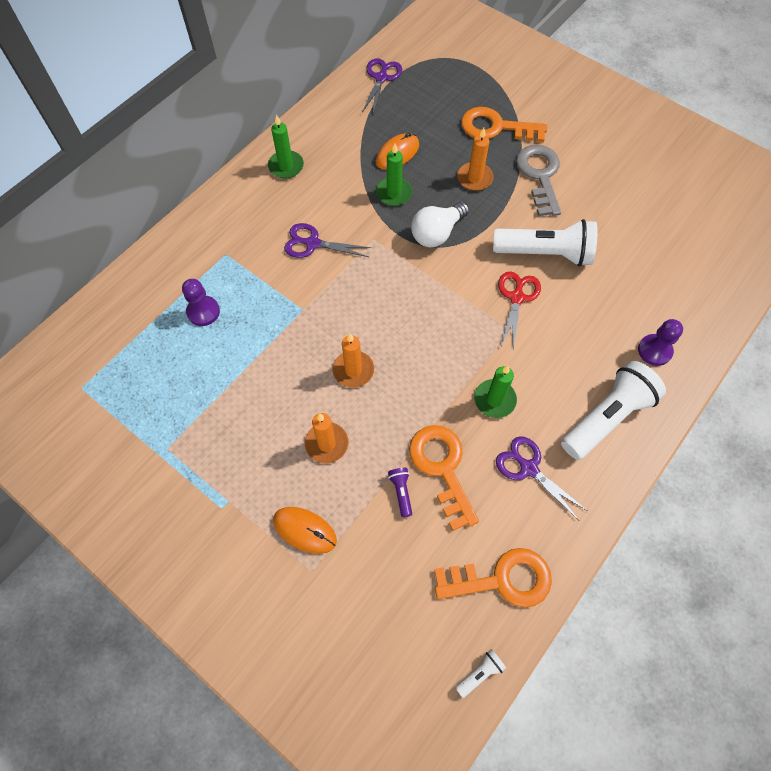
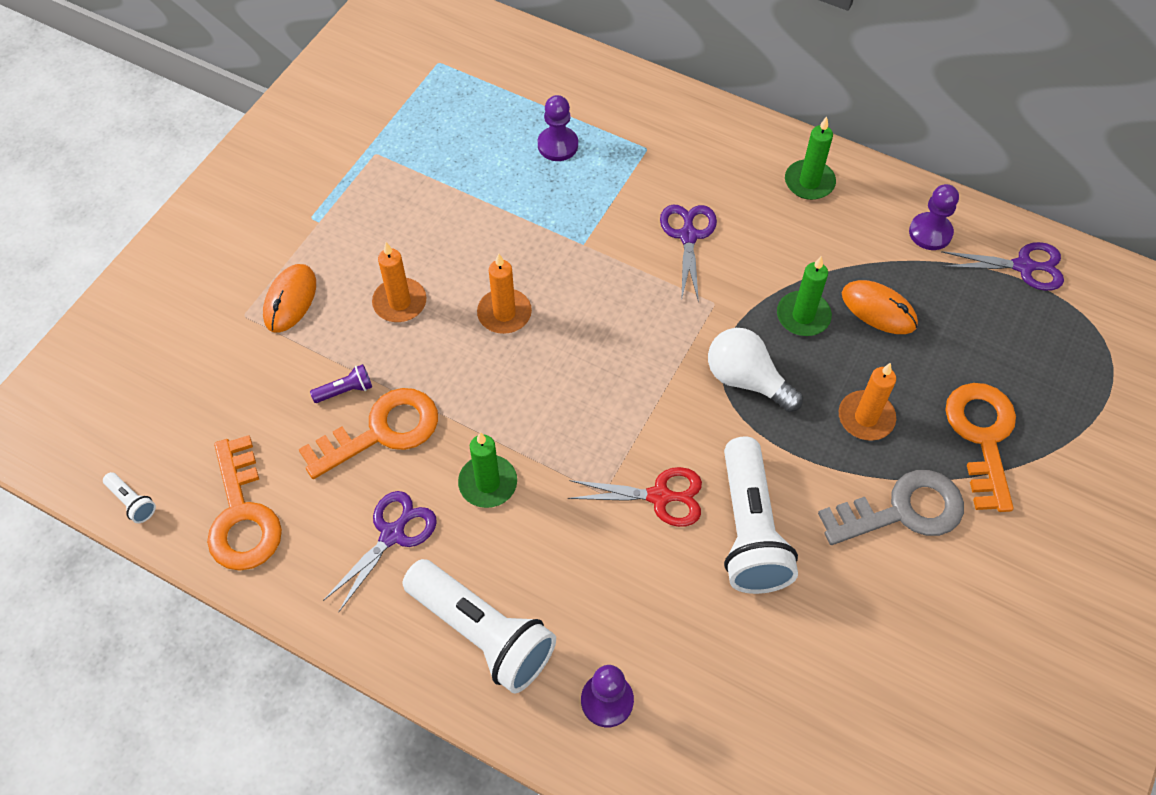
camera: 80 degrees right, 5 degrees down
(345, 114) = (930, 233): none -> purple pawn

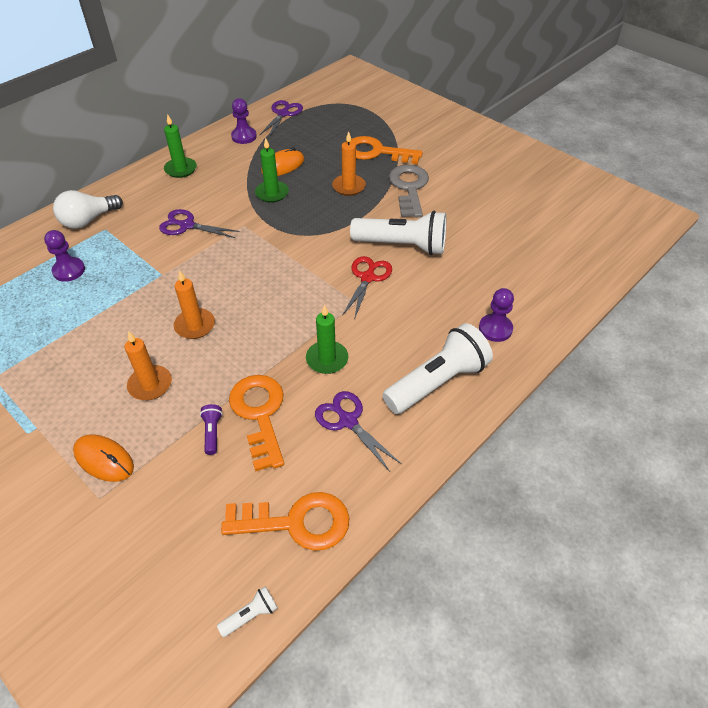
camera: 75 degrees left, 10 degrees down
(746, 380) = (304, 224): white light bulb -> white light bulb (88, 220)

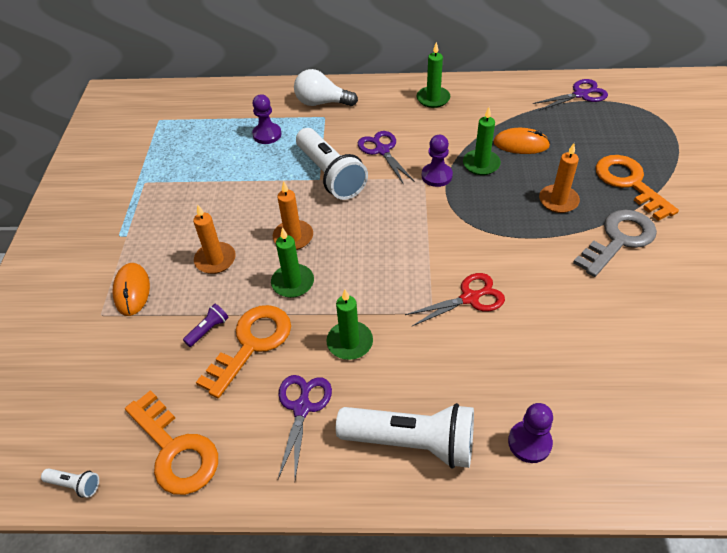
camera: 50 degrees right, 0 degrees up
(236, 354) = (293, 282): none -> green candle
(244, 136) = (518, 97): purple pawn -> purple pawn (436, 176)
(402, 245) = (539, 291): white flashlight -> white flashlight (330, 175)

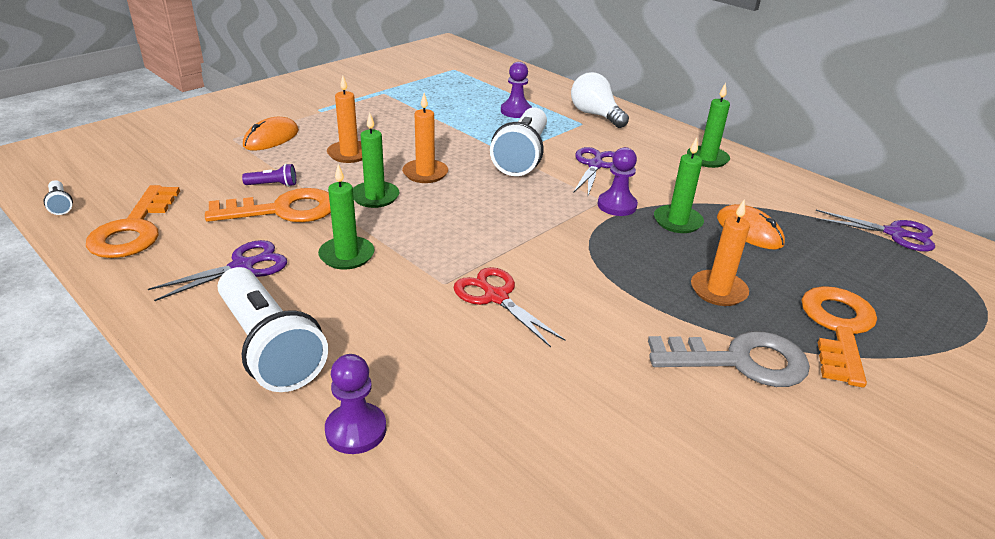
camera: 40 degrees right, 15 degrees down
(470, 298) = (495, 297): red scissors -> red scissors turned 150 degrees counterclockwise

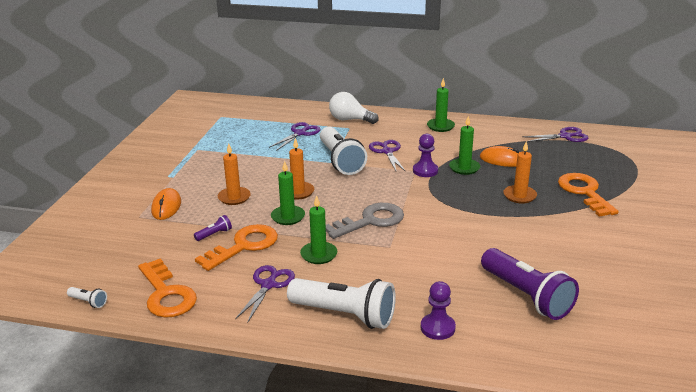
camera: 30 degrees left, 5 degrees down
(495, 297) = (423, 242): red scissors -> none
(516, 111) = (300, 133): purple pawn -> purple scissors
(546, 450) = (526, 296): none -> purple flashlight
(740, 361) = (561, 224): grey key -> grey key (370, 221)

